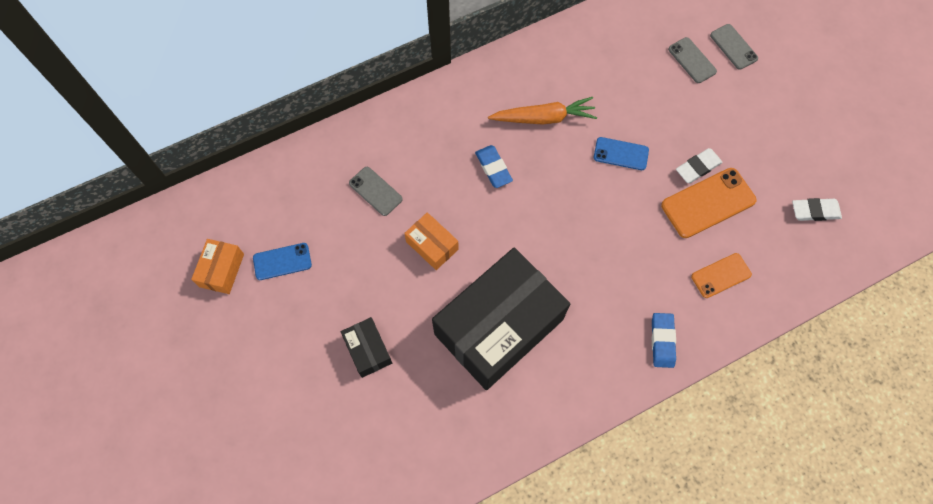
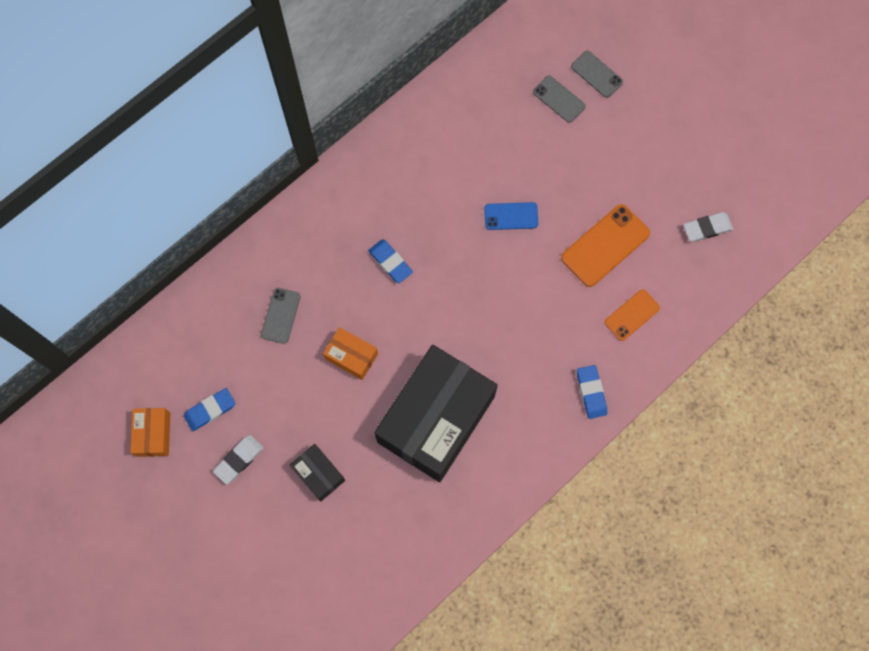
camera: 15 degrees left, 5 degrees up
(282, 261) = (210, 410): blue phone -> blue eraser
(375, 191) = (281, 315): grey phone -> grey phone turned 75 degrees clockwise
(544, 118) = (427, 197): orange carrot -> none
(698, 167) = (588, 211): white eraser -> white eraser (239, 460)

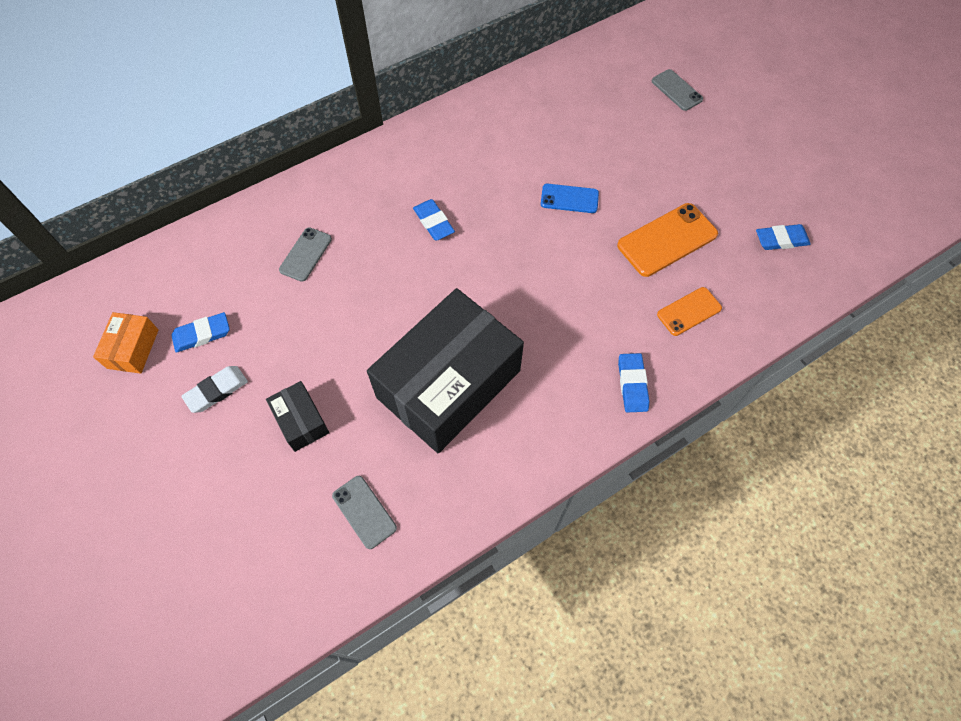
camera: 10 degrees right, 10 degrees down
(351, 356) = (370, 305): orange box -> none
(559, 99) = (635, 105): grey phone -> grey phone (364, 511)
(707, 228) = (781, 240): white eraser -> blue eraser

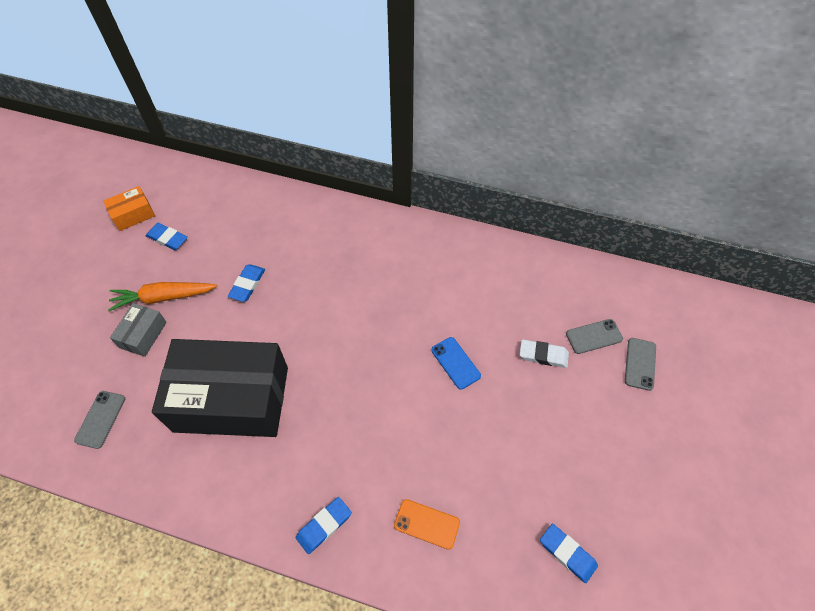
camera: 50 degrees right, 5 degrees down
(216, 391) = (134, 275): white eraser -> white eraser (543, 355)
(274, 379) = (163, 297): none -> orange carrot
(301, 421) = (143, 335): black box -> grey box
(306, 254) = (268, 244): grey phone -> grey phone (594, 336)
(433, 222) = (356, 294): blue eraser -> blue eraser (247, 284)
(667, 240) = (481, 459): orange phone -> none

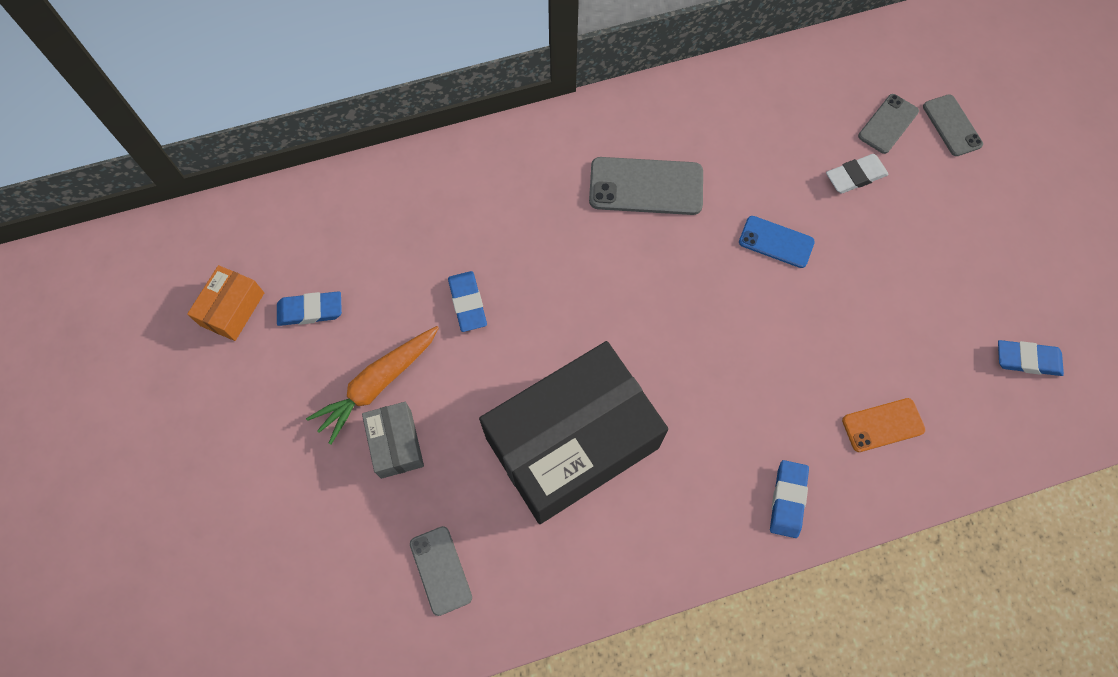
camera: 35 degrees left, 10 degrees up
(403, 282) = (646, 186): none -> grey phone

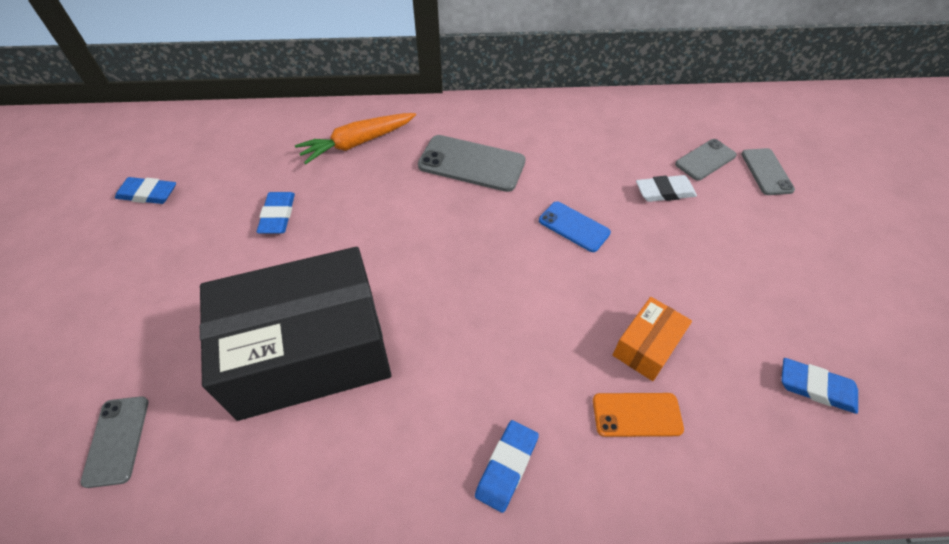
camera: 15 degrees right, 15 degrees down
(232, 309) = (89, 180): orange box -> orange box (647, 346)
(377, 385) = (165, 260): orange carrot -> orange carrot (357, 143)
(396, 444) = (149, 312): grey box -> none

